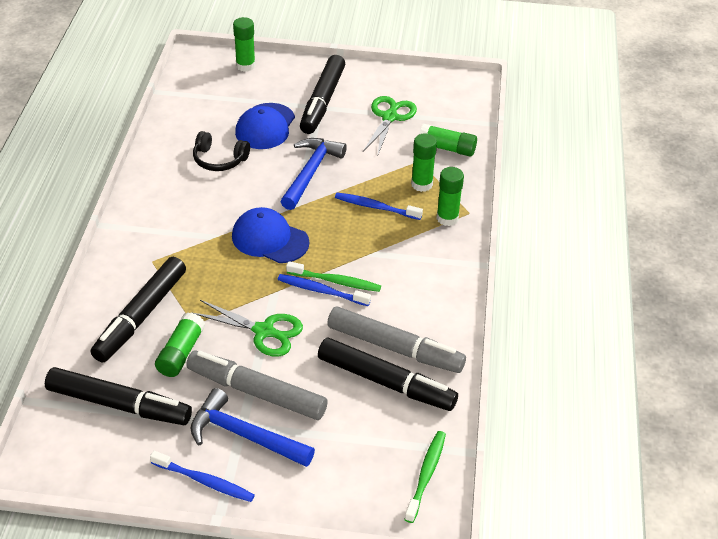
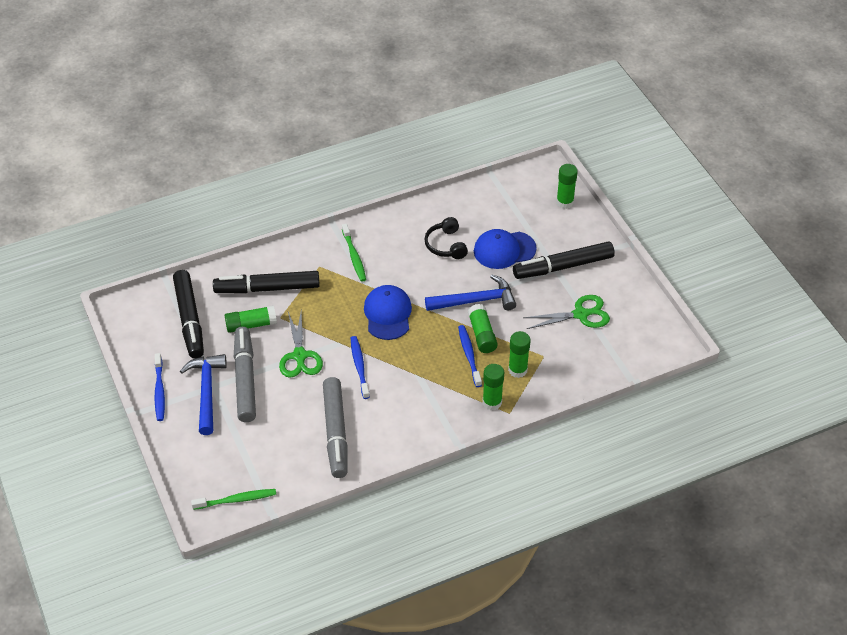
camera: 60 degrees right, 5 degrees up
(336, 281) = (374, 370): green toothbrush -> green toothbrush (354, 256)
(386, 382) = (301, 442): black marker -> none
(447, 148) = (574, 366): green glue stick -> green glue stick (482, 335)

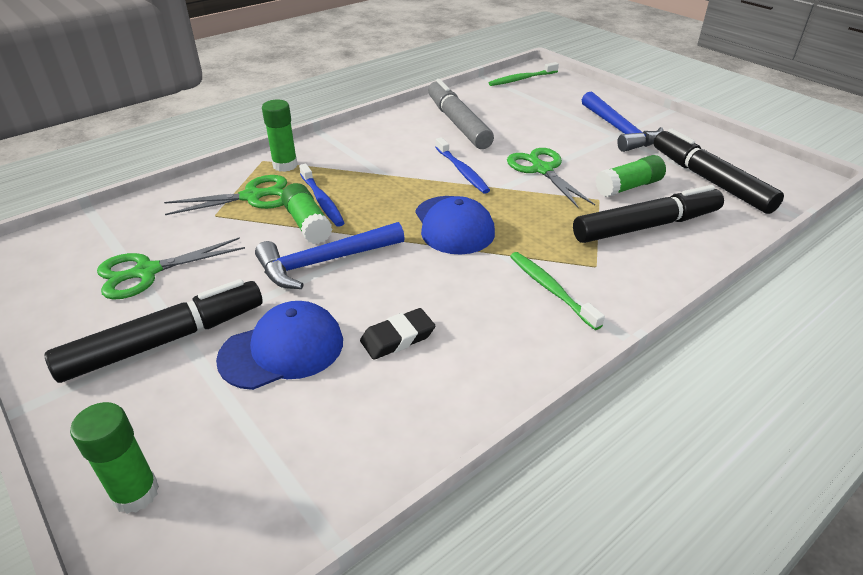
camera: 165 degrees right, 10 degrees down
(159, 391) = (668, 124): blue toothbrush -> none
(245, 379) = (587, 144): grey marker -> none
(446, 245) = (398, 338): black headphones -> black eraser
(517, 370) = (252, 196): green glue stick -> green scissors

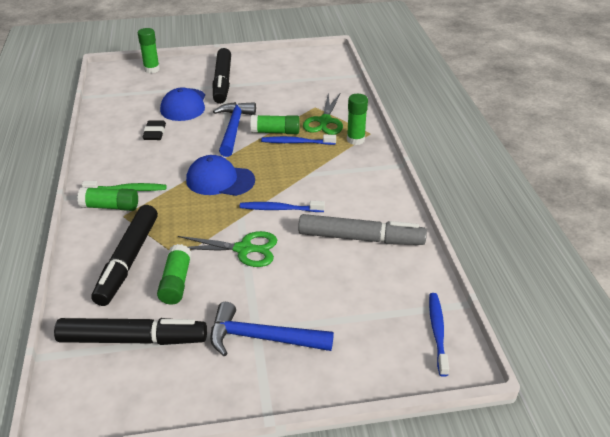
camera: 120 degrees right, 0 degrees up
(146, 272) = (279, 83): green scissors -> none
(521, 79) = (437, 332): green toothbrush -> blue toothbrush
(595, 285) = (110, 207): none -> green glue stick

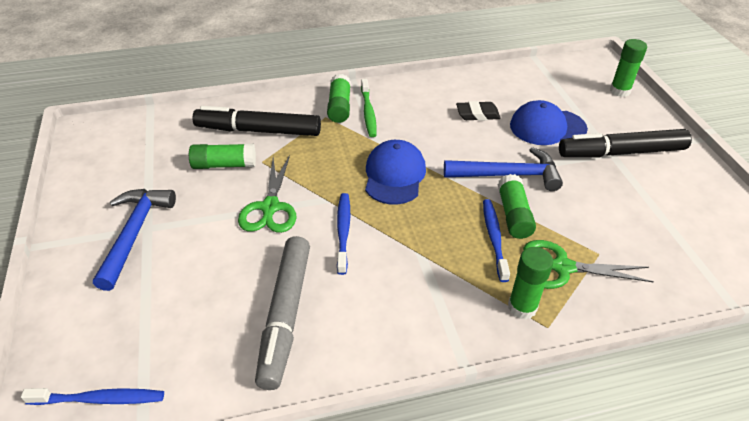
camera: 85 degrees right, 5 degrees up
(133, 339) = (155, 150): black marker -> none

